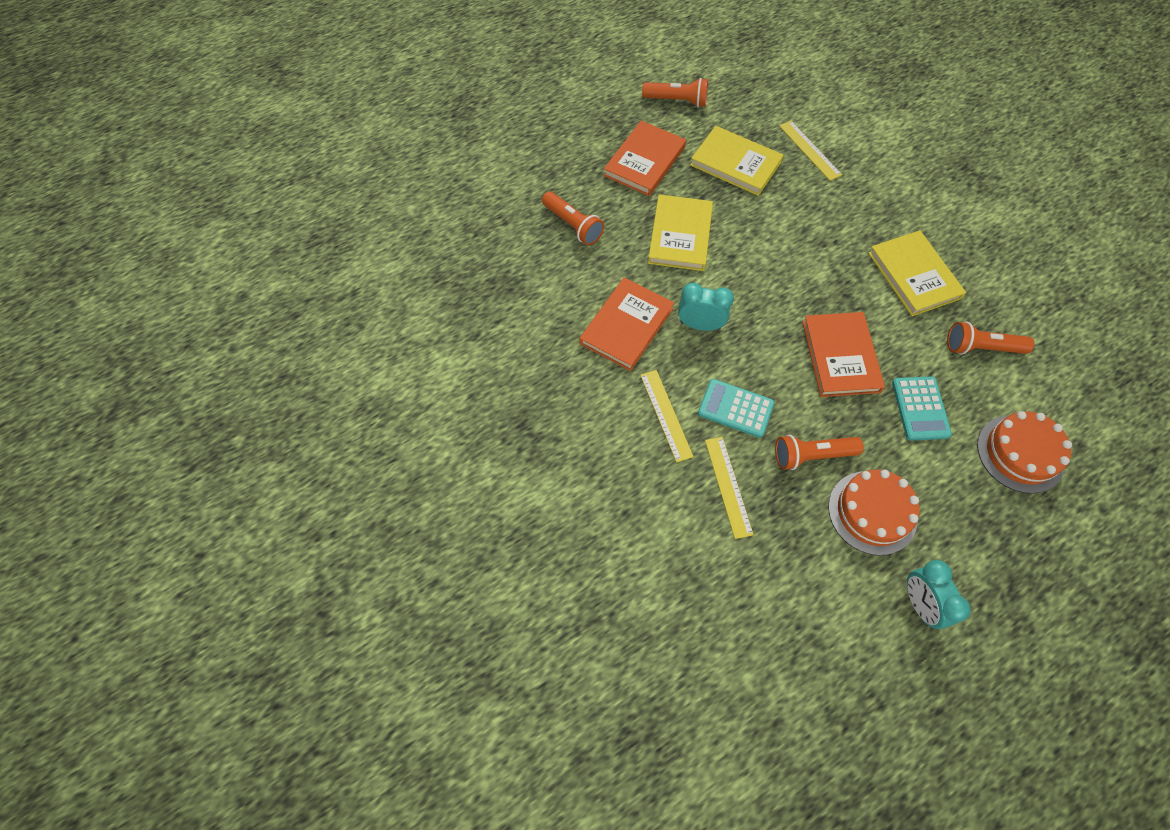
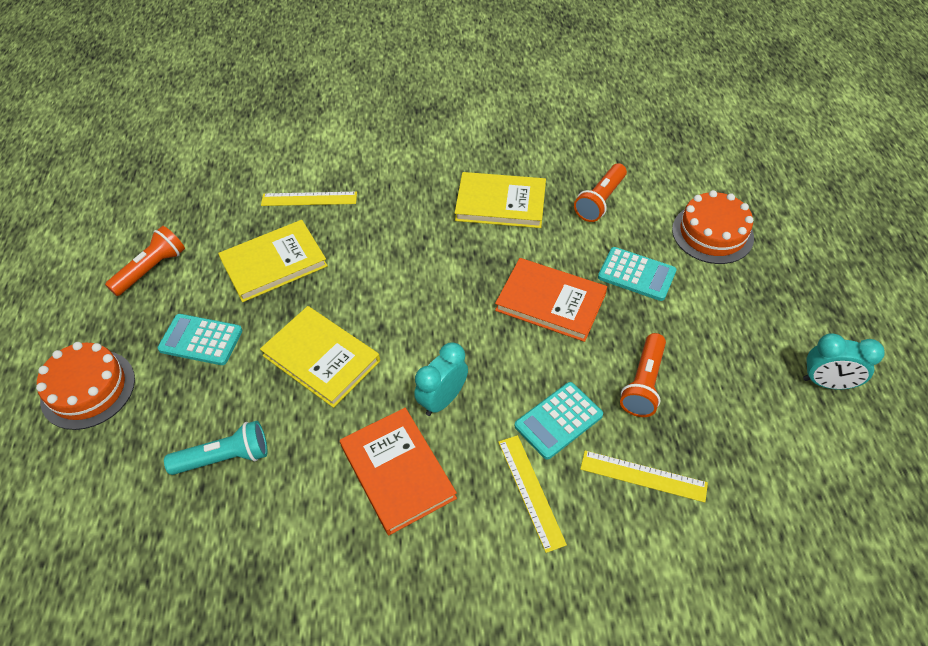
camera: 60 degrees left, 10 degrees down
(573, 225) = (225, 458): orange flashlight -> turquoise flashlight
(644, 161) = (201, 340): orange book -> turquoise calculator
(666, 415) = (530, 491): yellow ruler -> yellow ruler turned 60 degrees clockwise
(872, 512) = (723, 368): orange cake -> orange cake (88, 389)

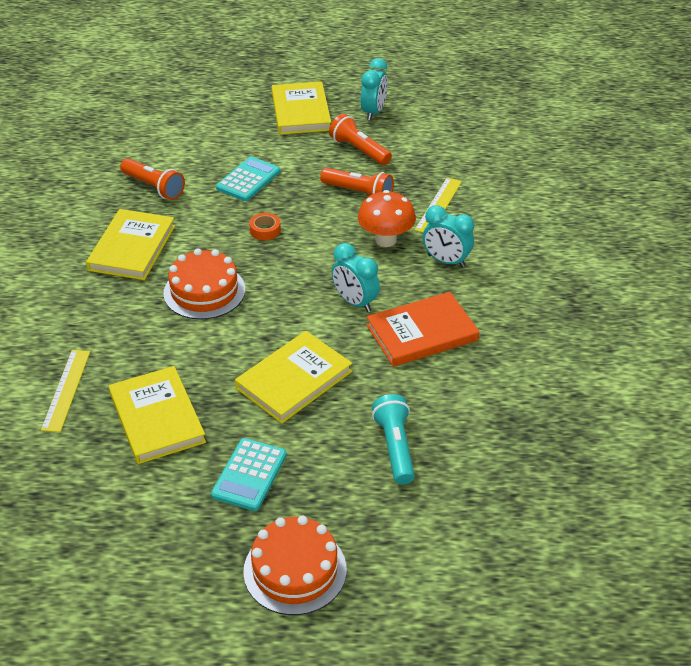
camera: 85 degrees left, 10 degrees down
(151, 269) = (130, 530): orange flashlight -> orange flashlight (359, 150)
(530, 491) = (446, 261): yellow ruler -> turquoise clock
(550, 302) = (265, 230): orange book -> orange tape
(558, 420) = (385, 240): turquoise calculator -> orange mushroom
(712, 233) = (216, 134): orange cake -> orange cake (204, 291)
(793, 305) = (301, 111): none -> yellow book

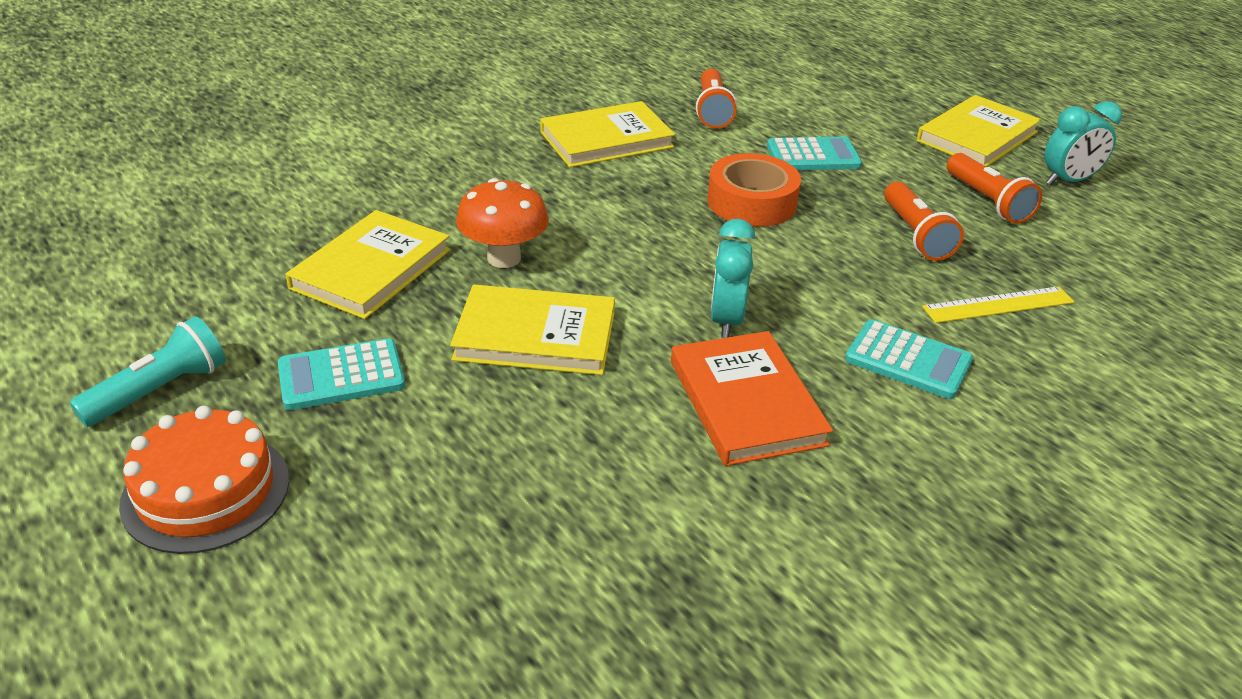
camera: 50 degrees right, 5 degrees down
(66, 390) = (356, 197): yellow ruler -> none
(204, 291) = (601, 209): orange cake -> none
(265, 230) = (751, 202): orange tape -> orange tape, size x2.01
(359, 150) = (987, 201): orange flashlight -> orange flashlight turned 150 degrees clockwise
(385, 240) = (869, 292): orange mushroom -> orange mushroom (504, 258)
(395, 447) = (507, 479): turquoise flashlight -> turquoise flashlight (160, 390)
(422, 333) = (746, 402): orange book -> orange book turned 45 degrees clockwise
(446, 261) = (908, 360): turquoise clock -> turquoise calculator

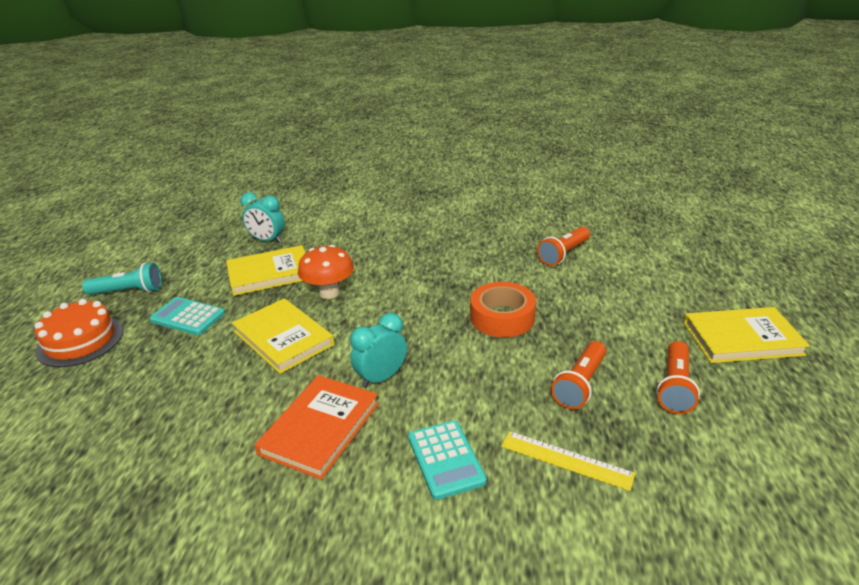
camera: 45 degrees right, 5 degrees down
(606, 140) = (474, 250): yellow book -> none
(813, 156) = (588, 305): turquoise calculator -> none
(1068, 181) = (775, 403): turquoise clock -> turquoise clock (267, 240)

